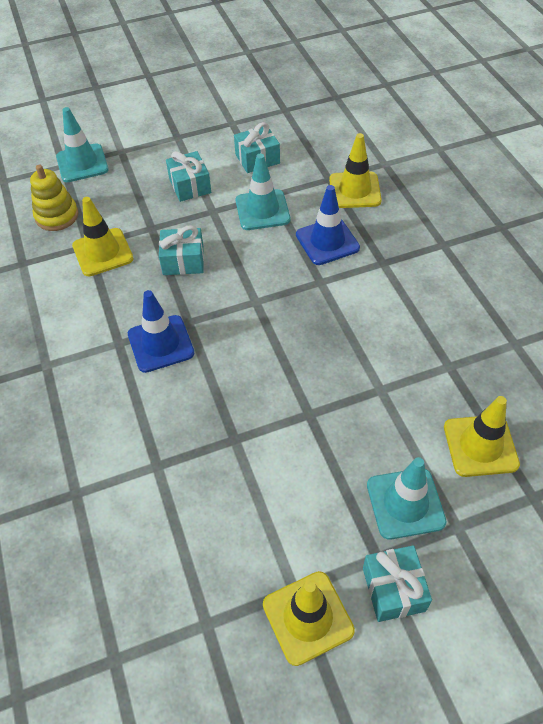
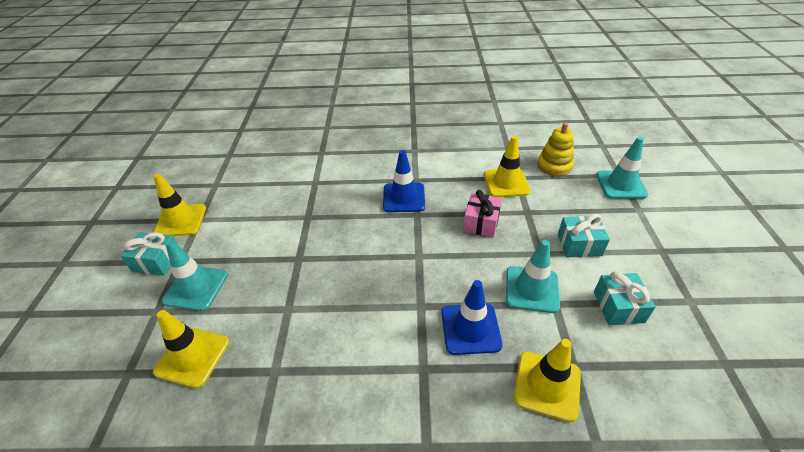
camera: 110 degrees right, 10 degrees down
(183, 261) = (481, 223): turquoise gift -> pink gift

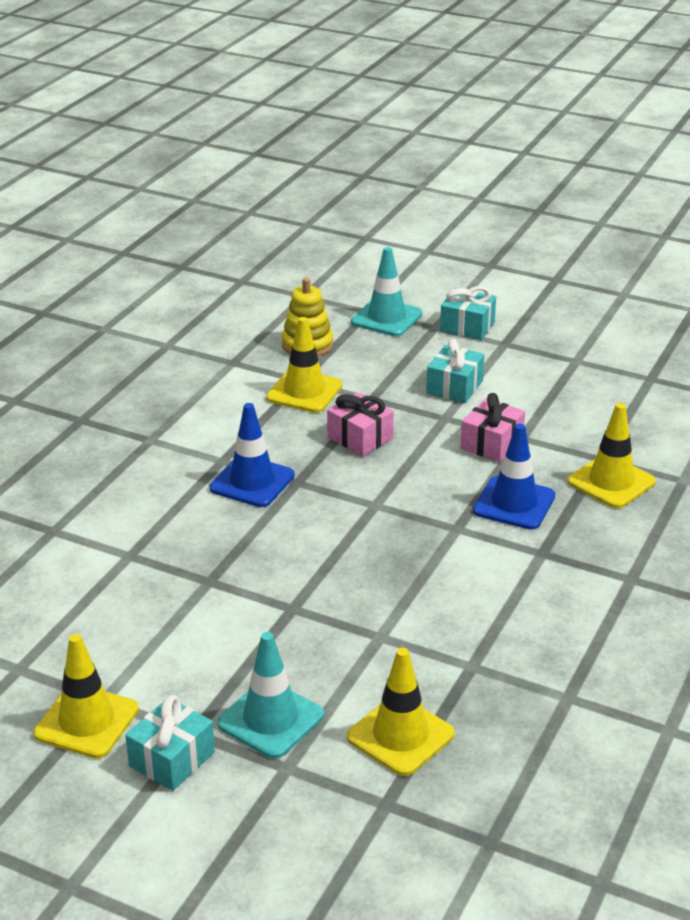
camera: 65 degrees left, 10 degrees down
(531, 289) = (492, 444): turquoise traffic cone -> pink gift
(618, 307) = (553, 402): turquoise gift -> turquoise gift (467, 327)

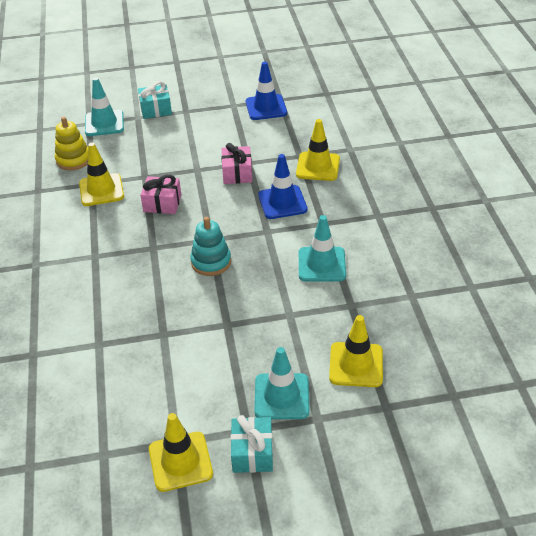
camera: 35 degrees left, 10 degrees up
(252, 482) = (127, 260): blue traffic cone -> blue traffic cone (266, 107)
(348, 530) = (211, 262): none -> turquoise stacking toy
(454, 387) = (184, 149): turquoise gift -> none
(485, 600) = (322, 264): none -> turquoise traffic cone

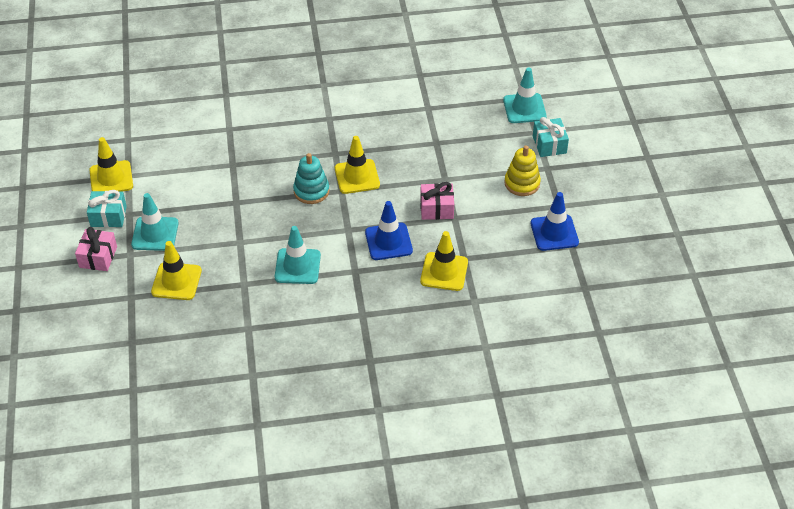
camera: 90 degrees right, 5 degrees up
(73, 160) = (464, 93): yellow stacking toy -> yellow stacking toy (522, 183)
(101, 190) = (417, 115): yellow traffic cone -> yellow traffic cone (357, 177)
(162, 203) = (394, 156): pink gift -> pink gift (98, 257)

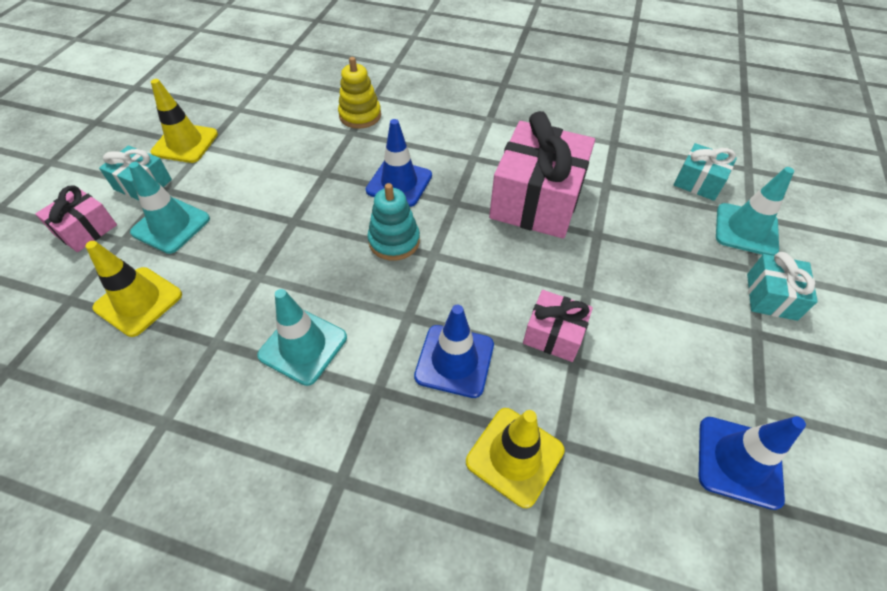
camera: 25 degrees right, 5 degrees up
(289, 153) = (399, 183): none -> blue traffic cone
(357, 177) = (465, 243): yellow traffic cone -> none
(387, 133) = (536, 200): none -> pink gift
(486, 86) = (698, 182): none -> turquoise gift
(522, 183) = (707, 344): yellow stacking toy -> yellow stacking toy (360, 115)

